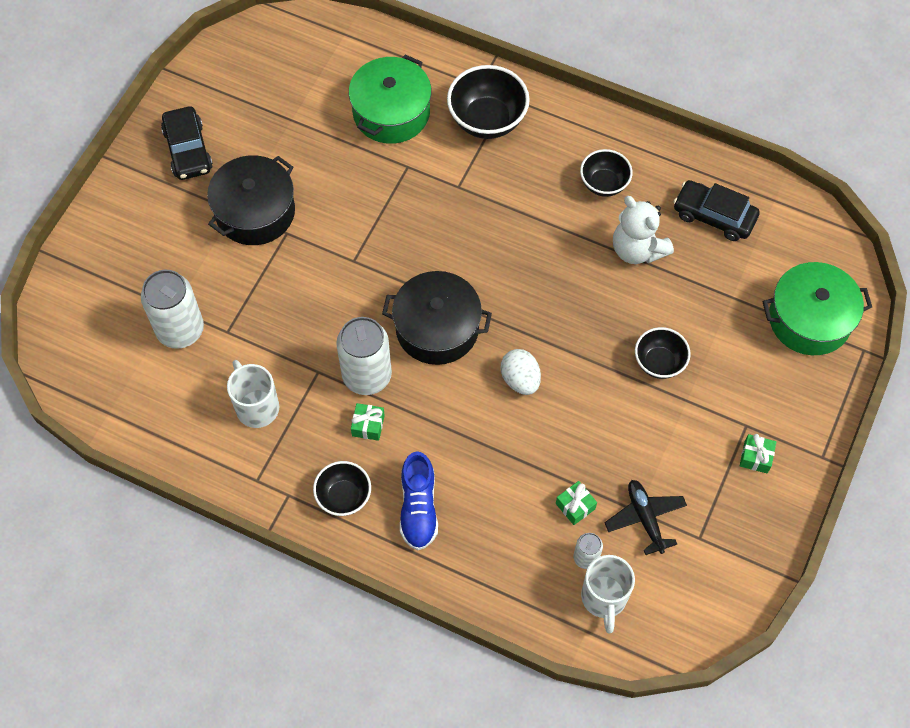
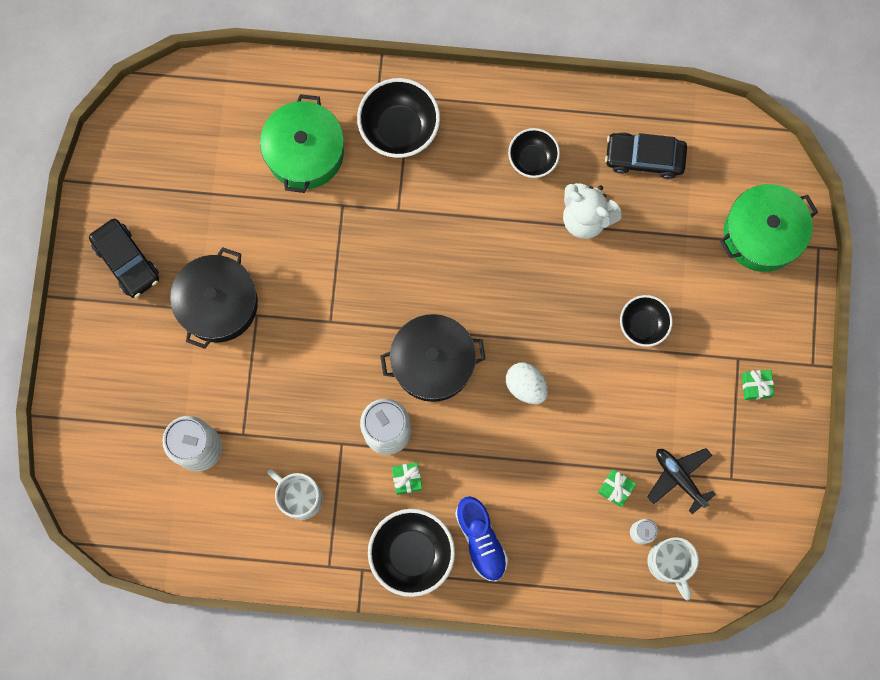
camera: 20 degrees left, 15 degrees up
(344, 497) = (412, 553): black bowl -> black bowl, size x1.60

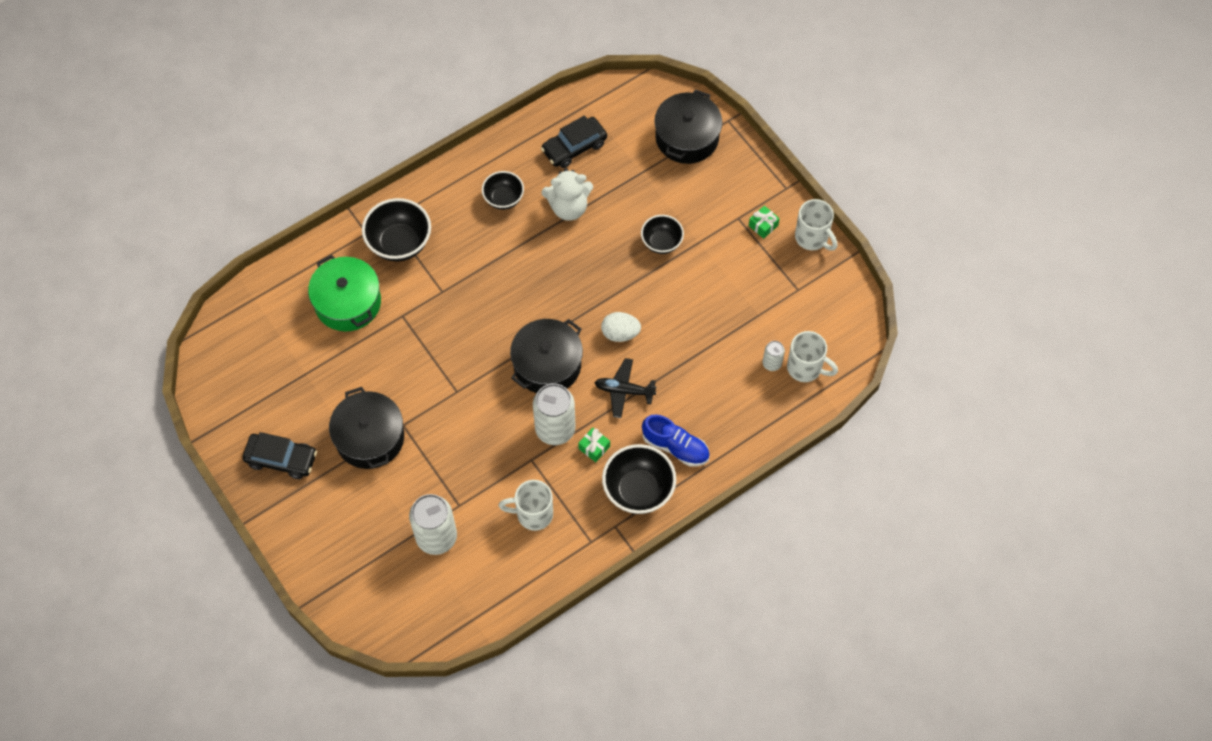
camera: 40 degrees left, 15 degrees down
(615, 488) = (732, 350): green gift -> none
(679, 478) = (766, 313): black plane -> black plane (624, 391)
(762, 234) = (687, 137): green pot -> black pot
(792, 437) = (812, 238): none -> white mug

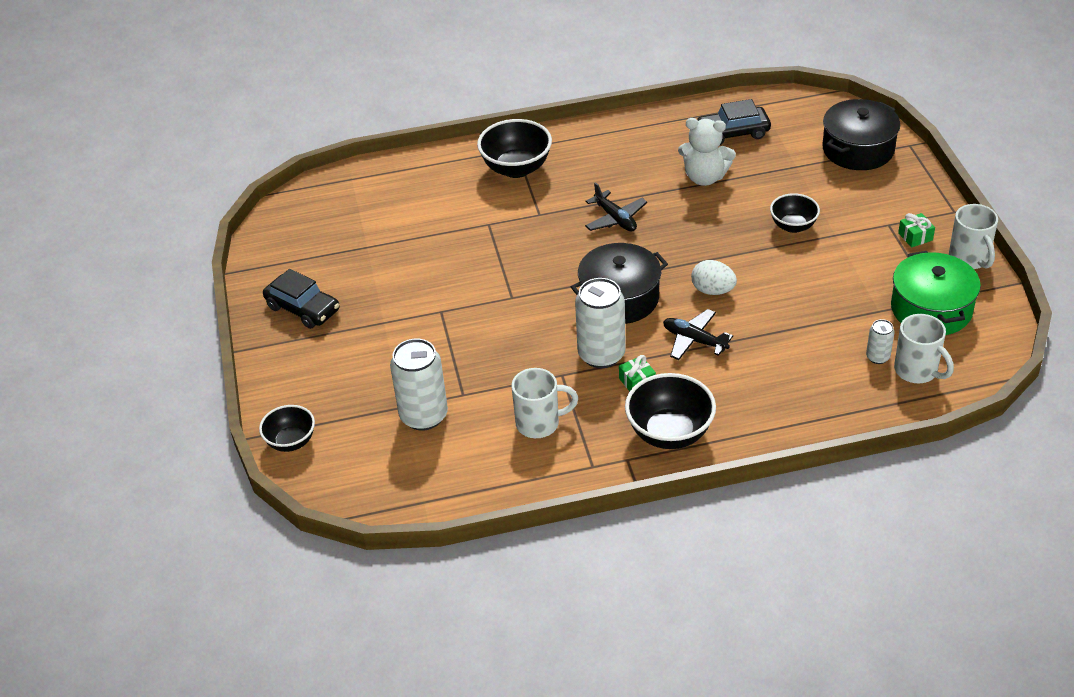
camera: 25 degrees right, 20 degrees down
(348, 302) = (440, 202): green pot -> green pot (931, 309)
(370, 438) = (401, 313): black pot -> none
(503, 199) = (639, 157): black bowl -> black bowl (291, 442)
(510, 277) = (615, 219): none -> black plane
(533, 514) = (539, 423): white mug -> white mug turned 150 degrees clockwise
(675, 447) = (731, 405): blue shoe -> none

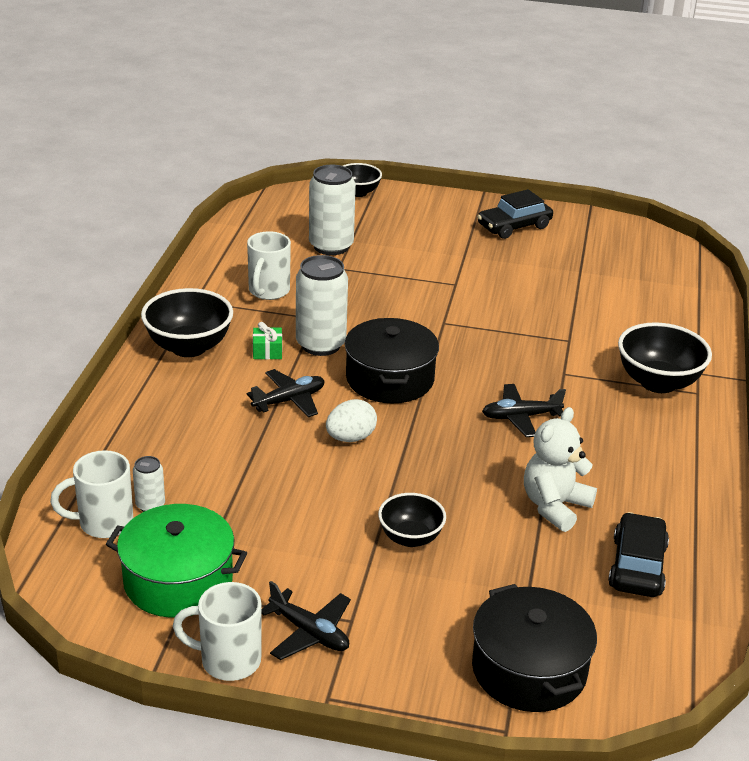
camera: 110 degrees right, 10 degrees down
(915, 236) = (309, 632): green gift -> black plane

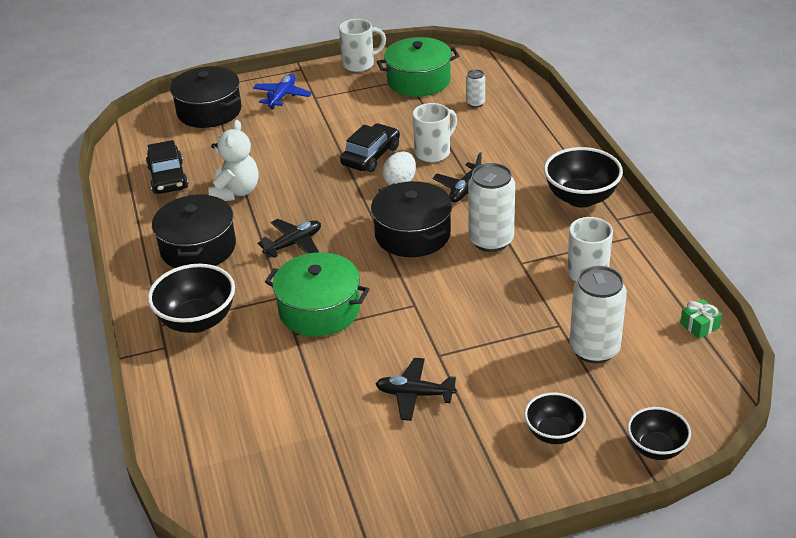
camera: 155 degrees right, 5 degrees up
(104, 523) = (488, 87): white mug -> white mug (433, 152)
(267, 351) = (523, 218): green gift -> green gift (699, 326)
(309, 632) = (331, 86): black plane -> black plane (415, 394)
(398, 646) = (282, 96): none -> blue plane
(410, 538) = (313, 142): black bowl -> black bowl (554, 433)
(514, 226) = (442, 475): black car -> black car (371, 156)
(533, 349) = (319, 310): none -> green pot
(630, 454) = (198, 248): none -> black pot

